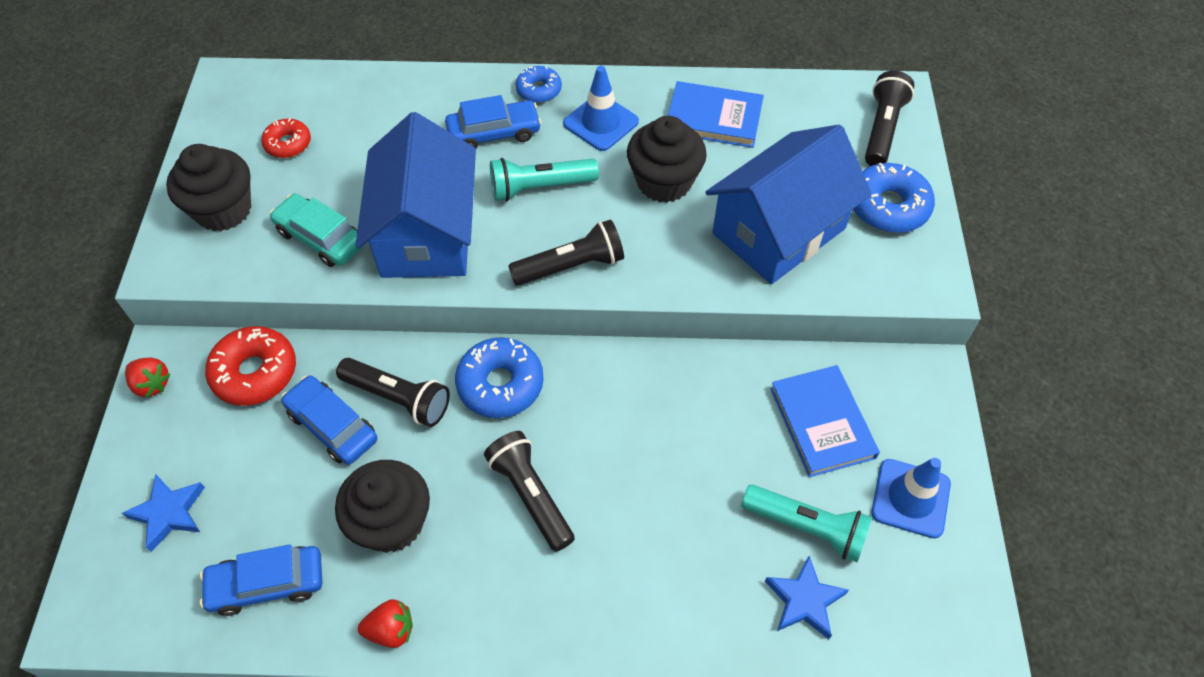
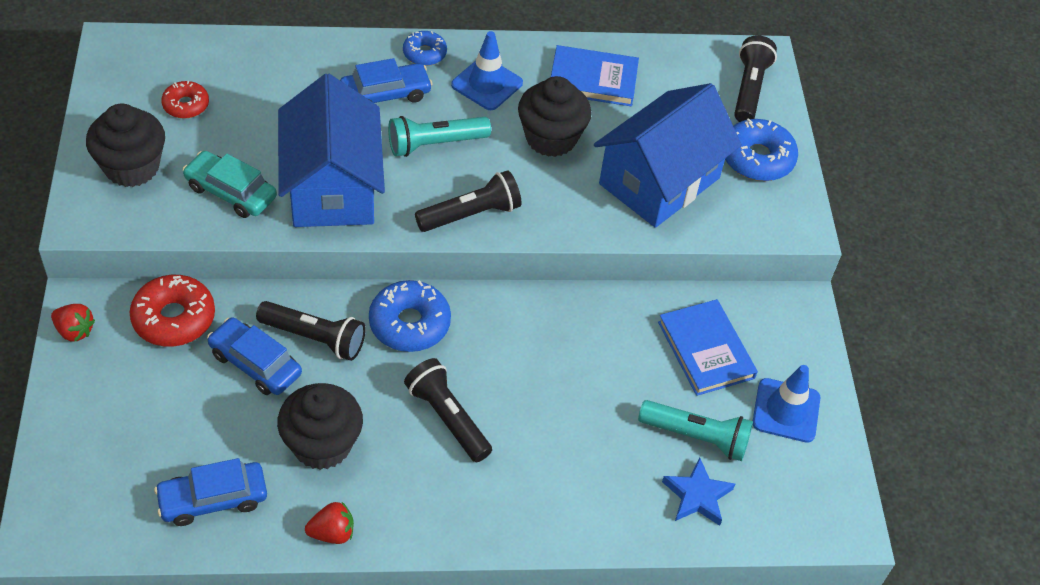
camera: 10 degrees left, 5 degrees down
(169, 513) = (110, 443): blue star -> none

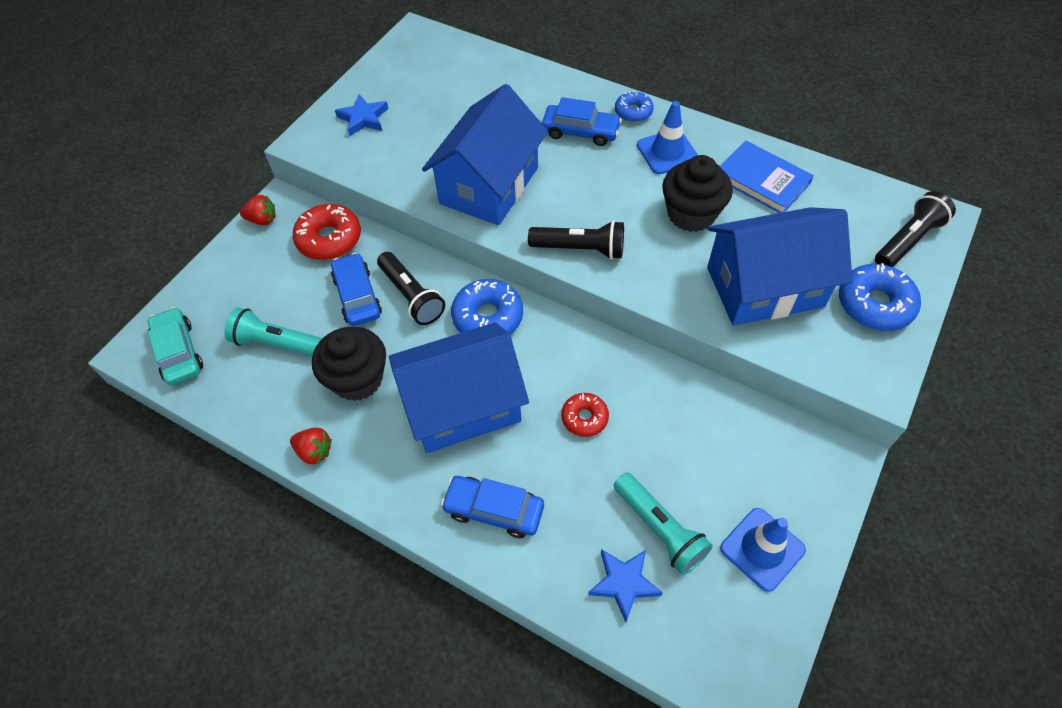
camera: 40 degrees right, 5 degrees up
(74, 331) = (262, 220): red strawberry -> red strawberry turned 60 degrees counterclockwise
(132, 167) = (363, 118): black cupcake -> blue star
(186, 105) = (431, 89): red donut -> red donut (584, 418)
(213, 499) = (256, 382): blue car -> blue car (494, 510)
(231, 192) = (415, 161): turquoise car -> turquoise car (179, 352)
(435, 144) = (591, 183): turquoise flashlight -> turquoise flashlight (277, 344)
(447, 418) = (463, 405): black flashlight -> blue house
(705, 350) = (721, 455): blue book -> none

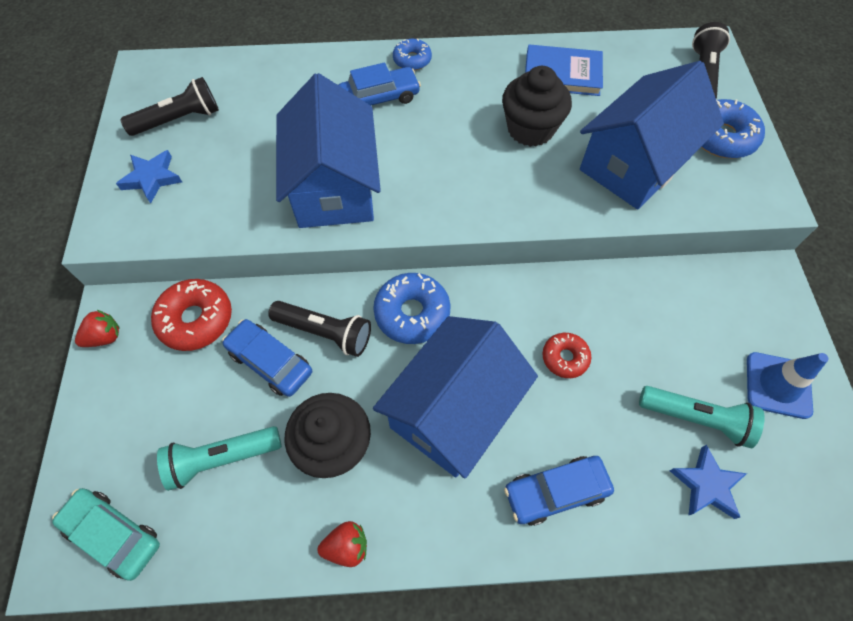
camera: 35 degrees left, 5 degrees up
(580, 249) = (463, 206): black flashlight -> black flashlight (179, 120)
(667, 152) = (468, 83): blue traffic cone -> none

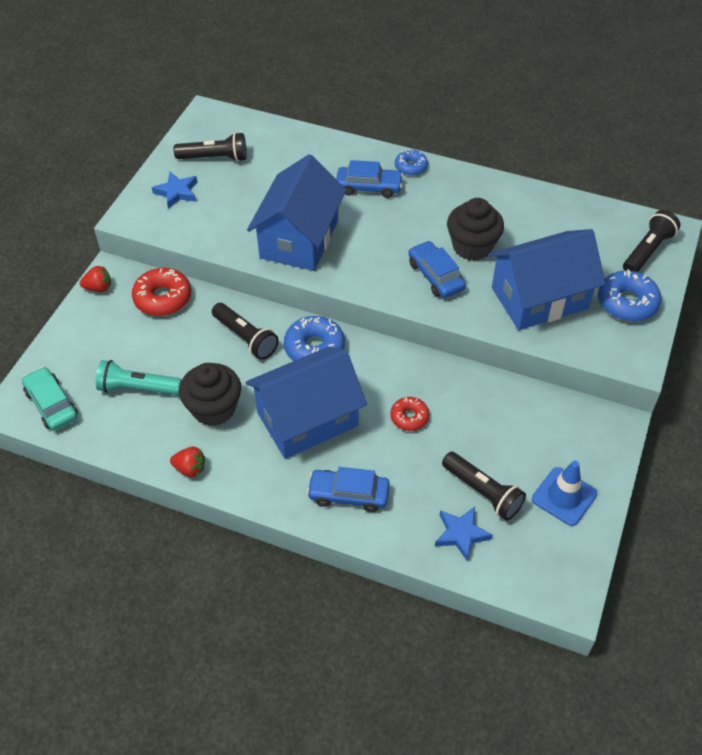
camera: 25 degrees right, 10 degrees down
(270, 362) = (199, 342): blue car -> blue car (435, 276)
(562, 74) = (526, 214): blue book -> none
(696, 418) = (483, 492): turquoise flashlight -> black flashlight

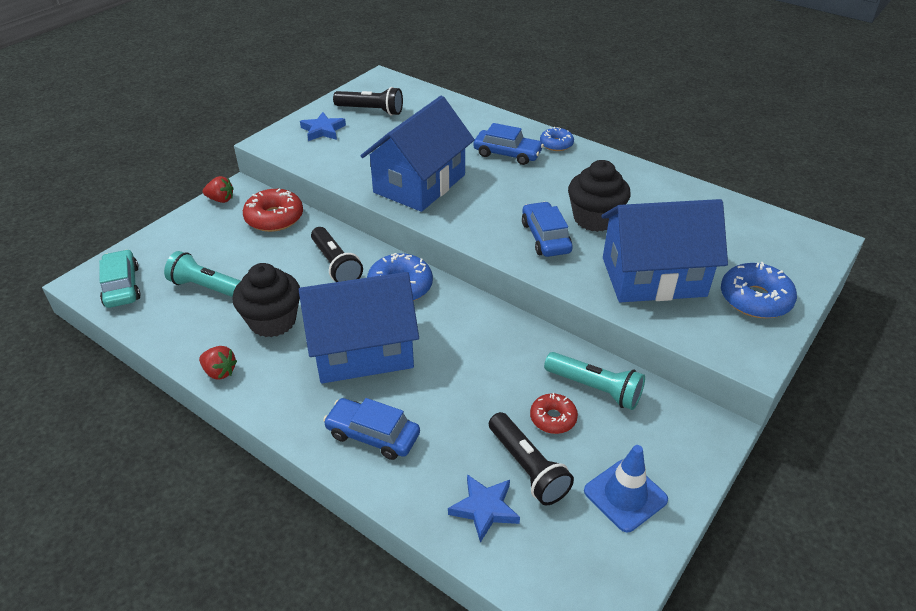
camera: 15 degrees right, 10 degrees down
(409, 417) = (473, 371): red donut -> red donut (553, 418)
(514, 410) = (595, 388): none -> turquoise flashlight
(647, 251) = (792, 255): black flashlight -> none

